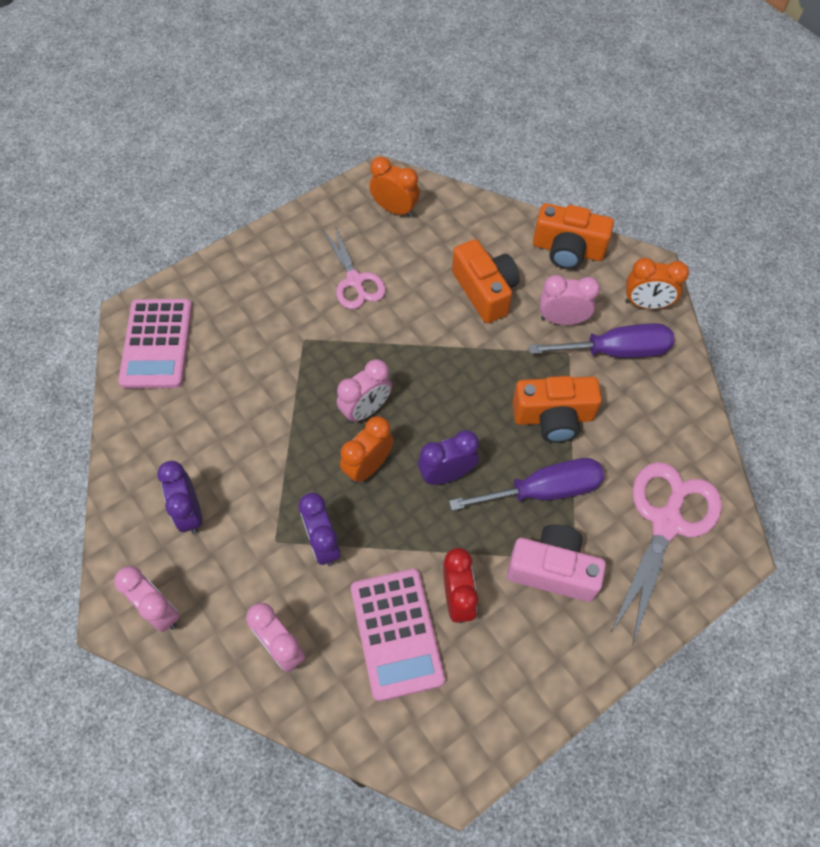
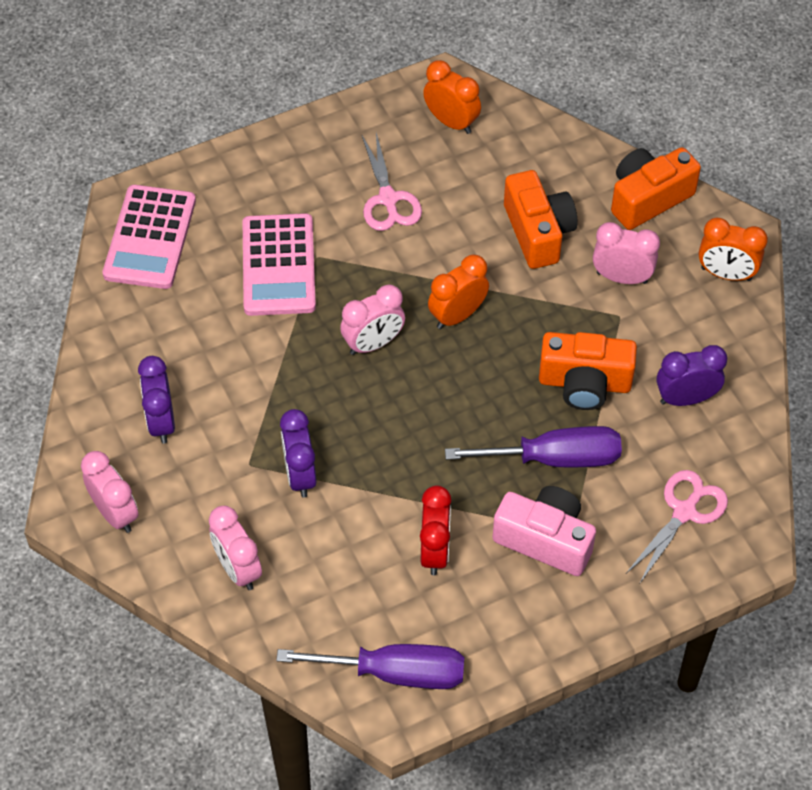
camera: 10 degrees right, 5 degrees down
(368, 466) = (364, 404): orange clock -> orange clock (457, 315)
(396, 633) = (362, 575): pink calculator -> pink calculator (278, 265)
(446, 474) = (450, 425): purple clock -> purple clock (685, 398)
(568, 250) = (648, 198): orange camera -> orange camera turned 120 degrees clockwise
(616, 351) = (676, 321): purple screwdriver -> purple screwdriver (395, 673)
(666, 522) = (684, 512): pink scissors -> pink scissors, size x0.64

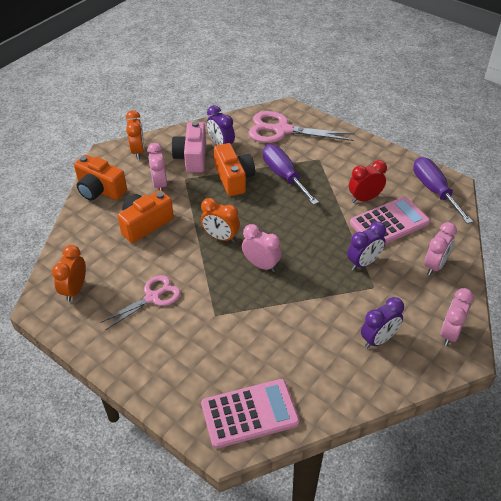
camera: 115 degrees left, 10 degrees down
(278, 265) = (232, 331): pink calculator -> pink calculator (389, 223)
(545, 540) = (329, 166): pink camera -> pink camera (192, 157)
(684, 512) = (282, 130): pink scissors -> pink scissors, size x1.56

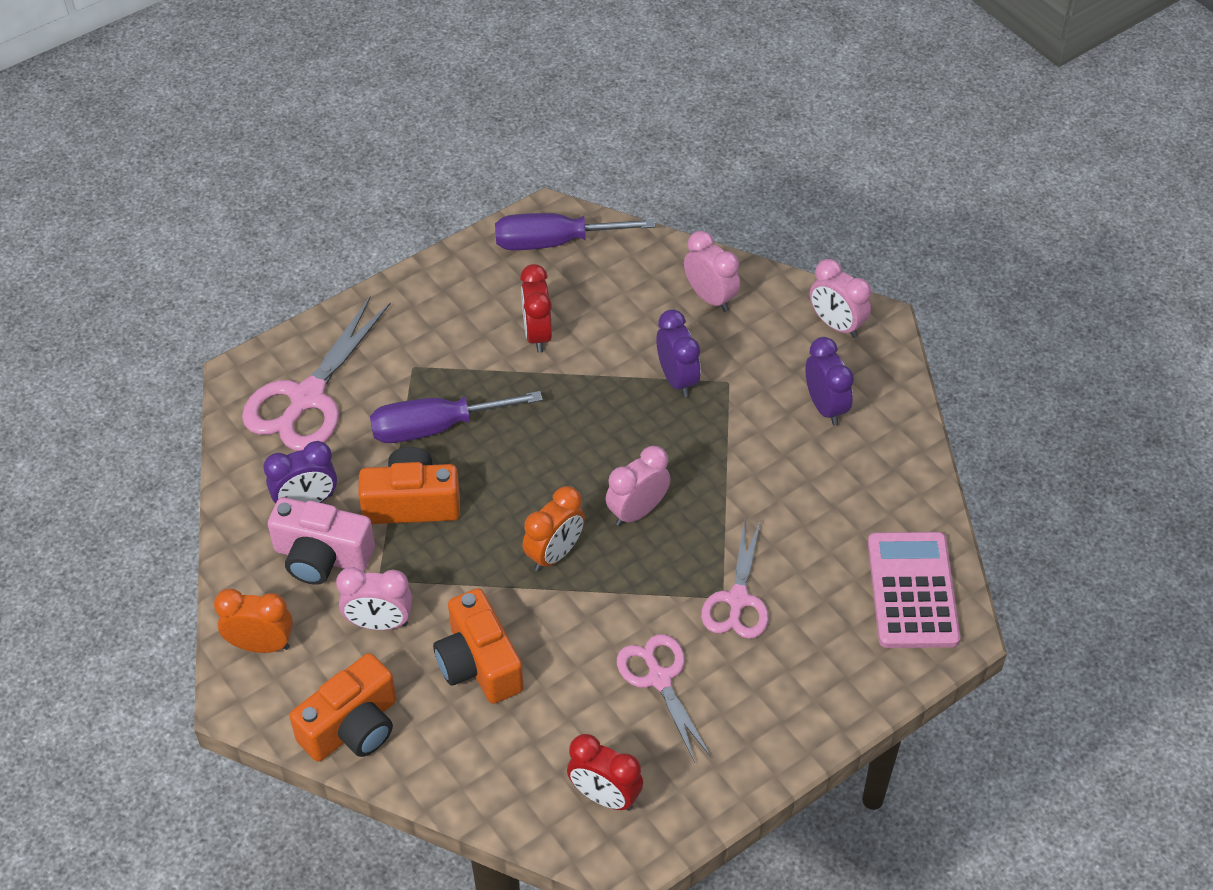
camera: 75 degrees left, 5 degrees up
(75, 290) = (604, 796): orange clock -> red clock
(215, 322) = (737, 600): none -> pink scissors
(389, 223) = (604, 321): pink calculator -> none

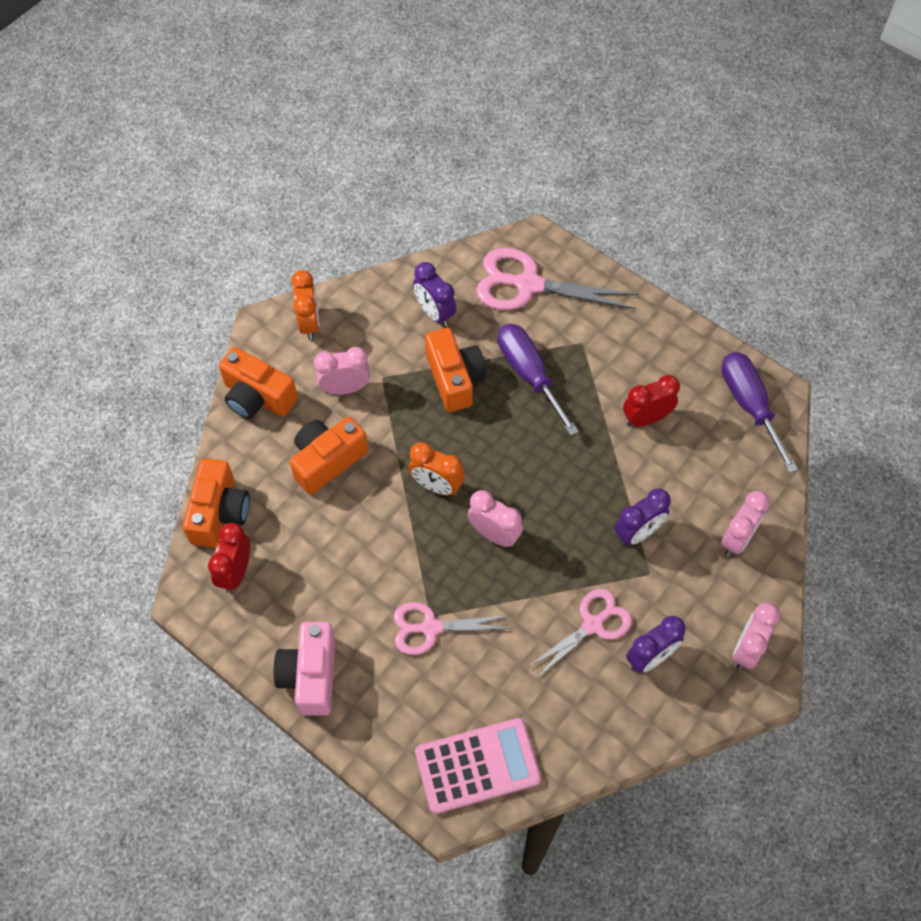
camera: 75 degrees right, 10 degrees up
(322, 556) = (391, 336): pink camera -> pink camera (310, 675)
(379, 623) = (345, 388): pink clock -> pink clock turned 90 degrees clockwise
(512, 802) = (219, 513): none -> orange camera
(659, 678) = (344, 586): pink scissors -> pink scissors (593, 624)

